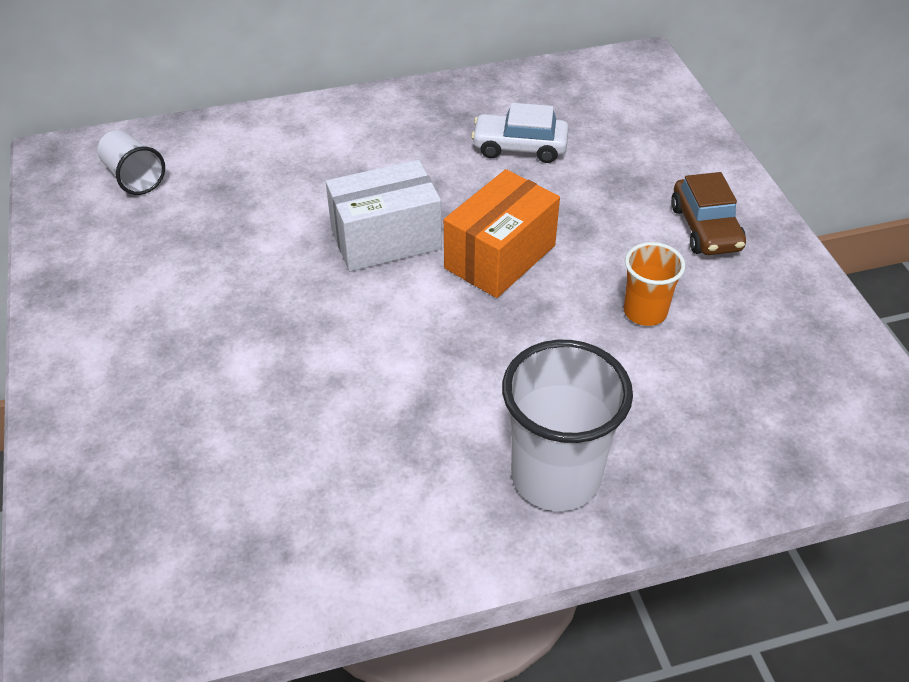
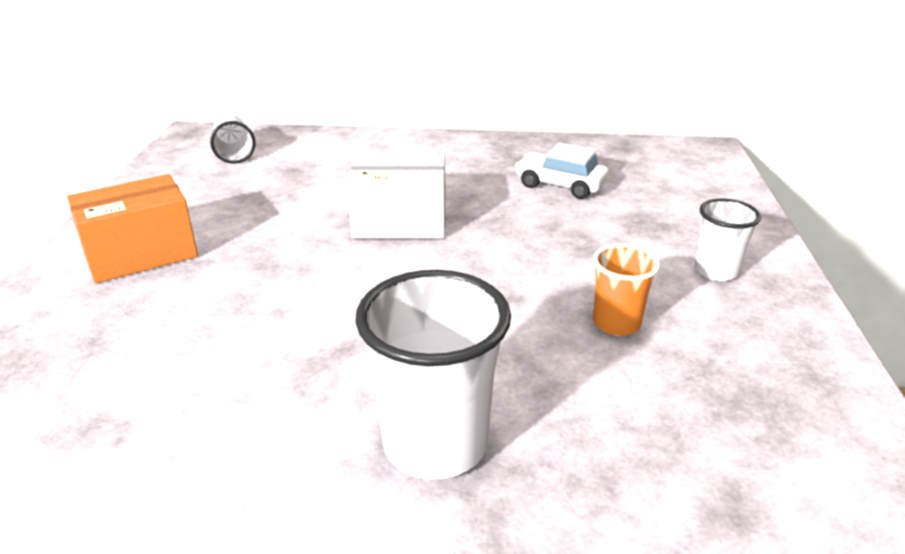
camera: 20 degrees right, 15 degrees down
(500, 257) = (494, 254): orange box -> orange box (141, 255)
(705, 228) = (716, 271): brown car -> white cup

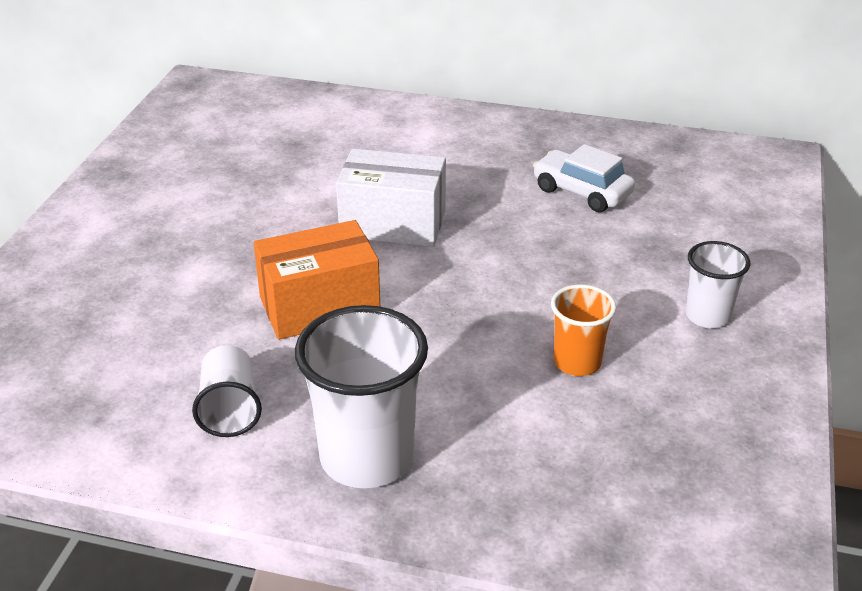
camera: 10 degrees right, 5 degrees up
(141, 255) = (130, 235): orange box -> orange box (319, 306)
(234, 153) = (236, 116): white cup -> white cup (230, 409)

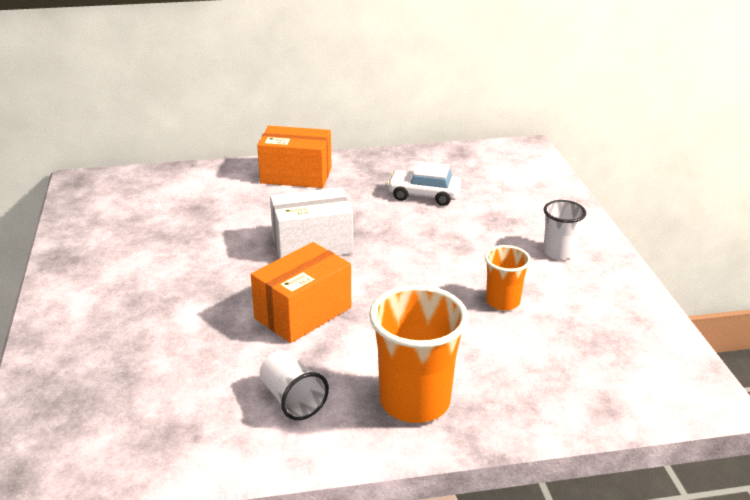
camera: 25 degrees left, 5 degrees down
(366, 458) = (414, 402): white cup -> orange cup
(439, 129) = (296, 175): none -> orange box

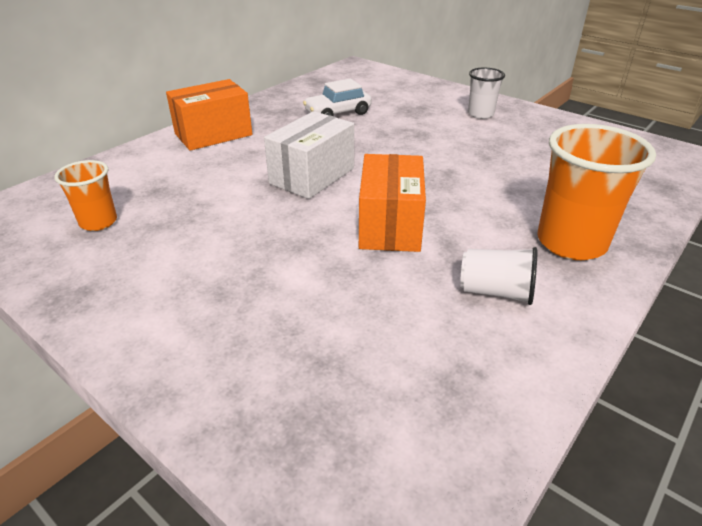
camera: 40 degrees left, 5 degrees up
(502, 302) = (503, 155): orange cup -> orange cup (98, 222)

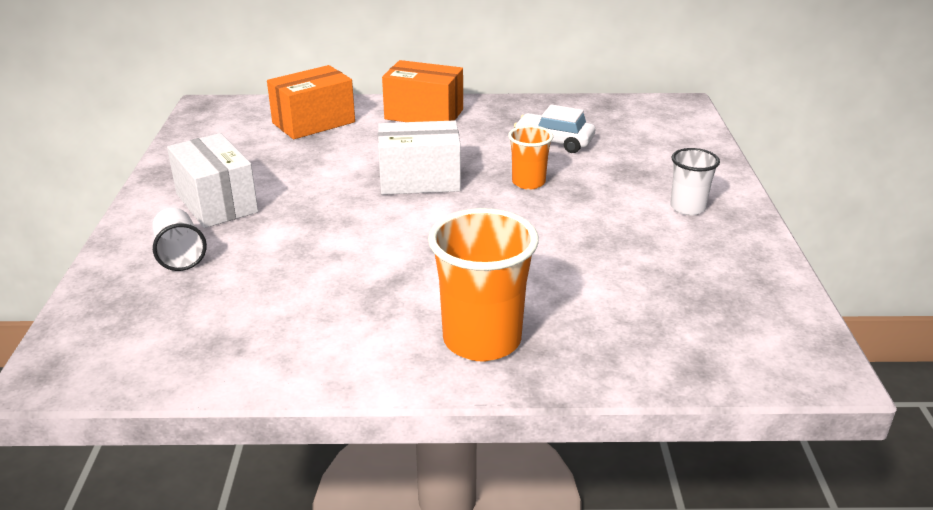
camera: 50 degrees right, 5 degrees down
(98, 222) = (248, 140): orange cup -> orange cup (528, 182)
(188, 285) = (217, 203): none -> white box
(390, 225) = (389, 243): orange box -> orange box (313, 123)
(496, 292) = (351, 325): white cup -> white cup (180, 255)

